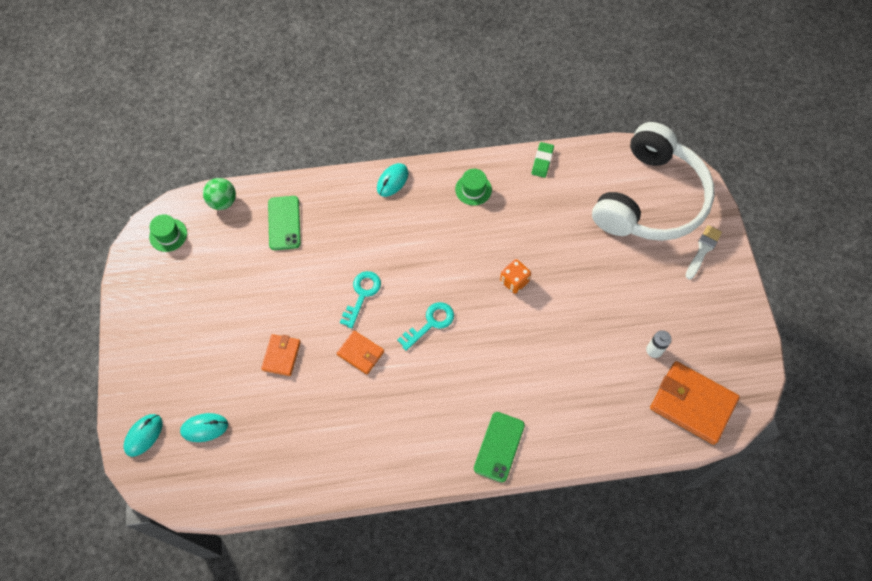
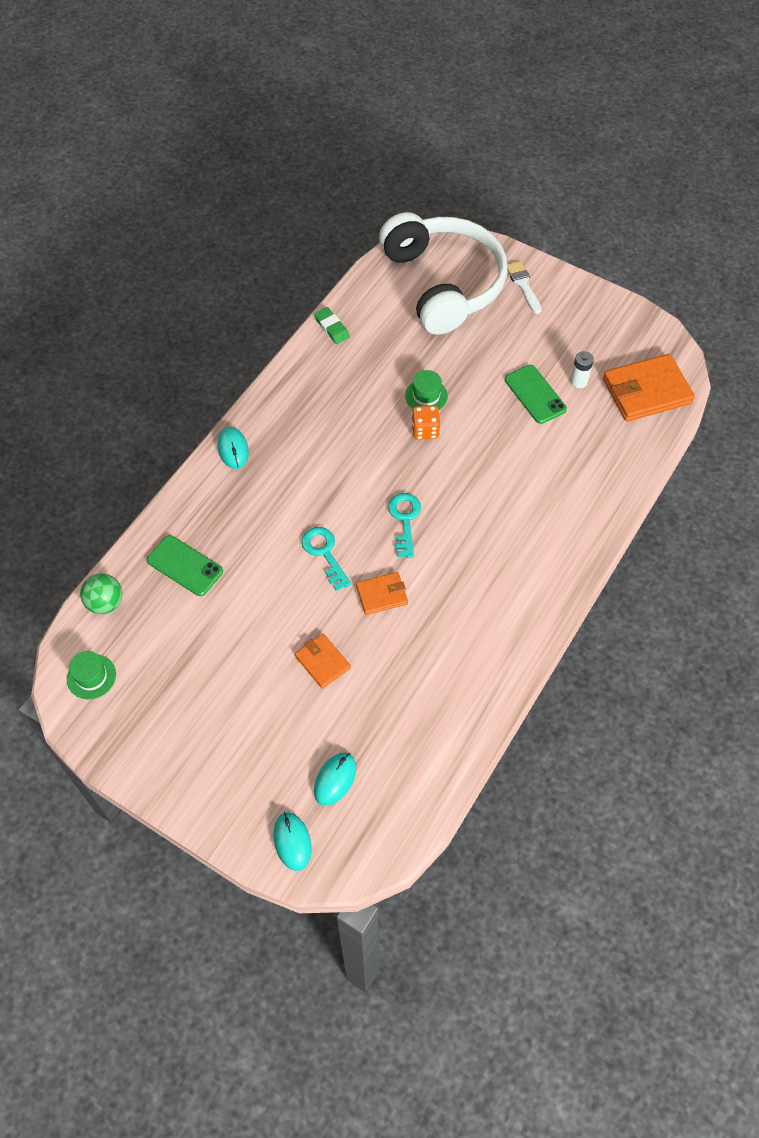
camera: 50 degrees left, 5 degrees down
(473, 189) = (306, 395): green hat -> green hat (426, 396)
(499, 446) = (565, 550): green phone -> green phone (535, 394)

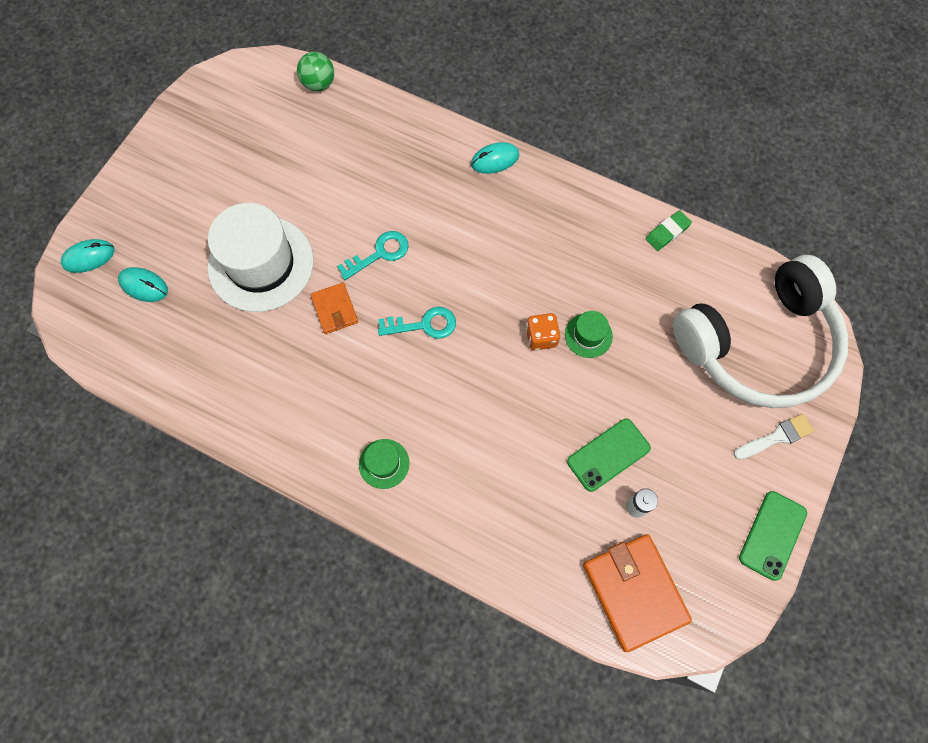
camera: 85 degrees right, 10 degrees up
(91, 676) = (247, 86): green hat -> green hat (384, 463)
(185, 566) = (359, 138): green phone -> green phone (772, 535)
(322, 662) = (261, 264): orange wallet -> white hat

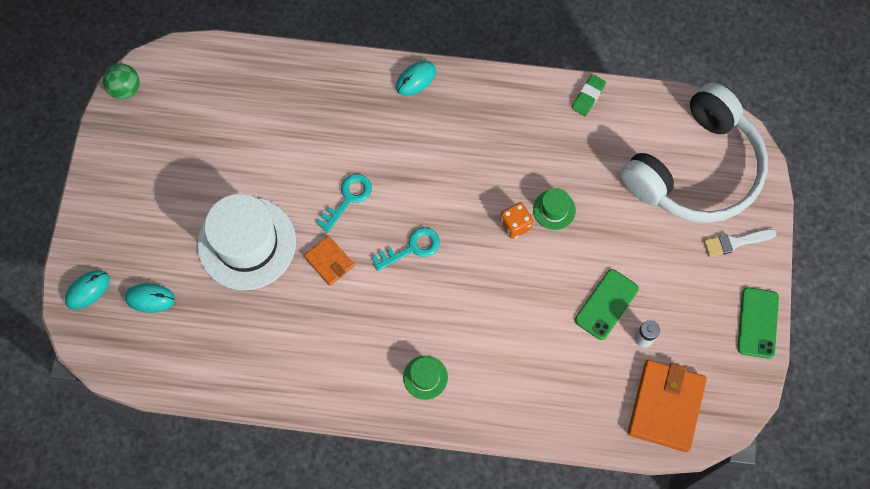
camera: 20 degrees left, 0 degrees up
(319, 84) = (227, 59): green ball -> green ball (125, 89)
(634, 592) = (666, 406): orange wallet -> orange wallet turned 60 degrees clockwise
(776, 437) = (735, 242): white brush -> white brush turned 150 degrees counterclockwise

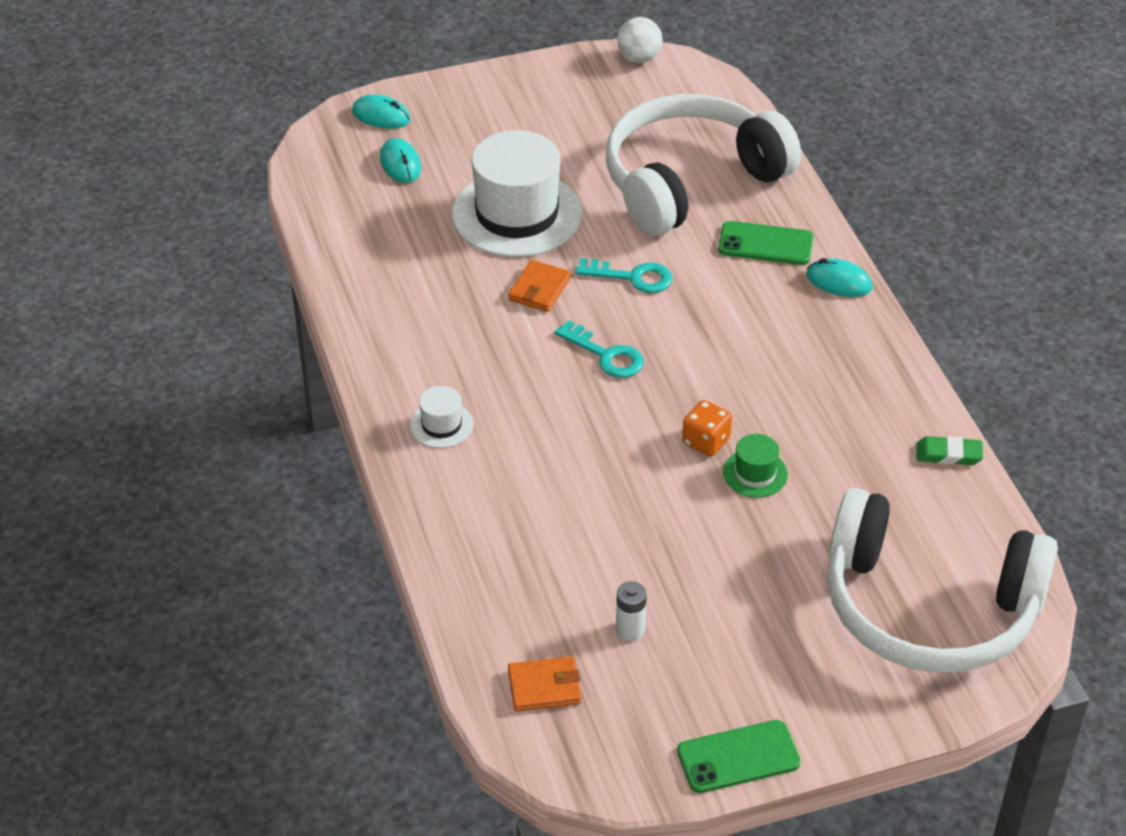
camera: 65 degrees right, 25 degrees down
(125, 89) = (639, 58): green ball -> white ball
(274, 119) = (691, 182): none -> white headphones
(425, 377) = (441, 425): green hat -> white hat
(606, 304) = (654, 573): green phone -> green phone (765, 244)
(666, 406) = (544, 687): orange wallet -> orange wallet, size x0.55
(735, 242) = (847, 690): white brush -> none

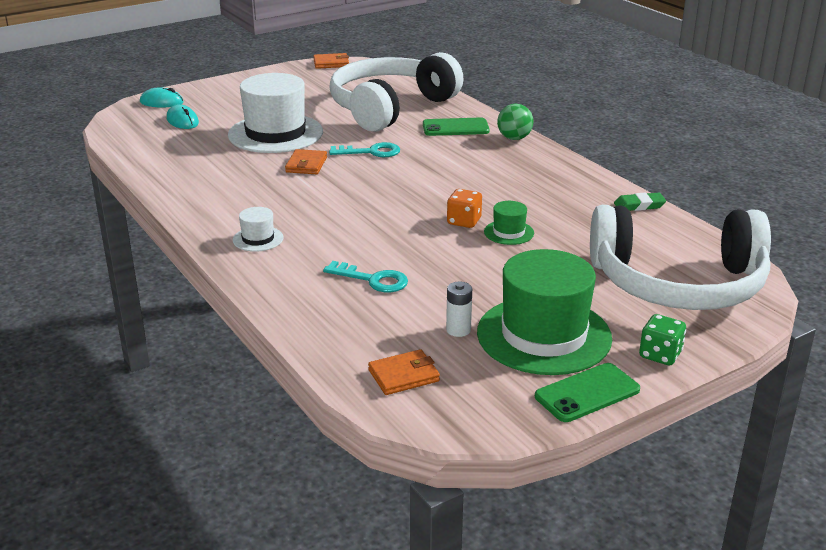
camera: 15 degrees left, 15 degrees down
(606, 355) = (369, 189): turquoise key -> turquoise key (373, 280)
(639, 58) = (331, 63): white ball -> orange wallet
(726, 659) = (544, 335): none -> green hat
(839, 281) = (514, 138): turquoise mouse -> green ball
(848, 719) = (660, 355): none -> green dice

